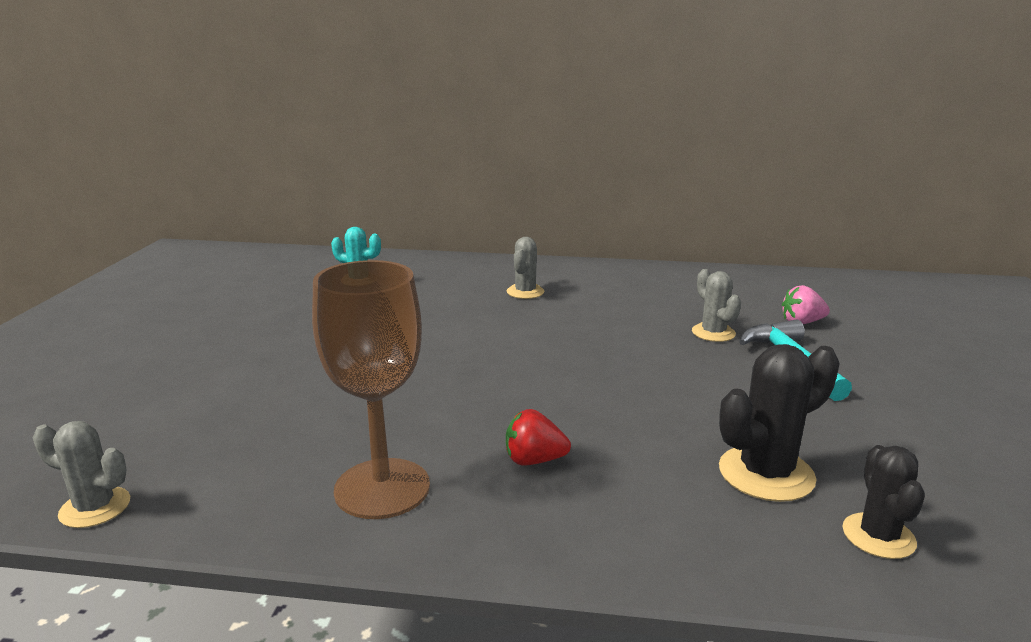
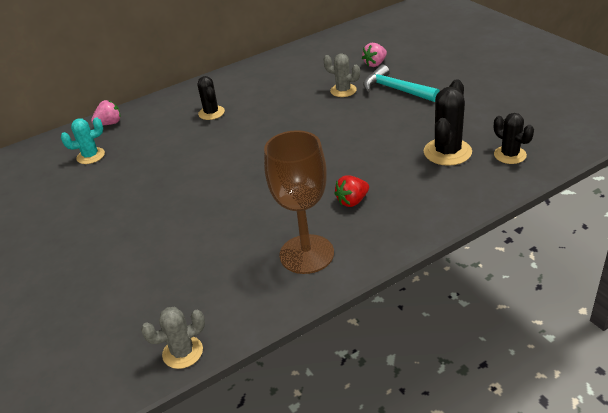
camera: 35 degrees left, 15 degrees up
(419, 262) = (109, 123): none -> pink strawberry
(525, 292) = (211, 113): grey cactus -> black cactus

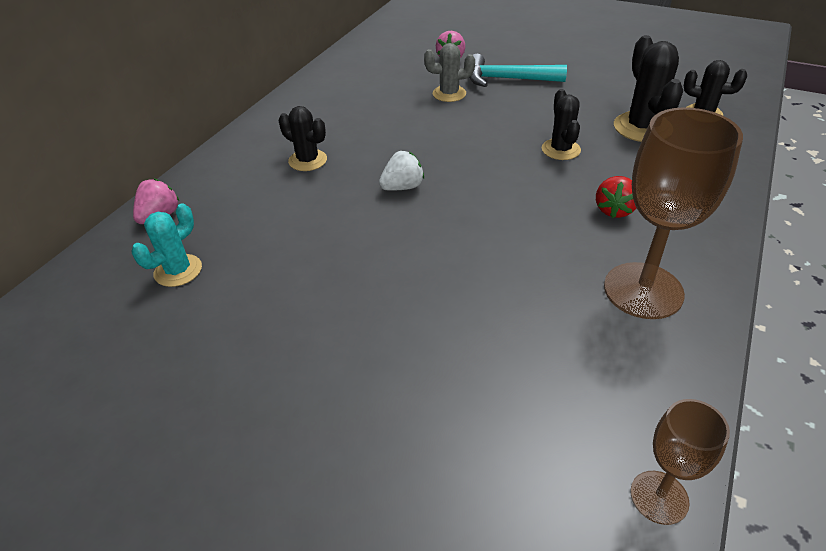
camera: 35 degrees left, 5 degrees up
(182, 352) = (659, 497): grey cactus -> brown goblet
(244, 145) = (402, 187): none -> white strawberry
(369, 151) = (561, 149): none -> black cactus

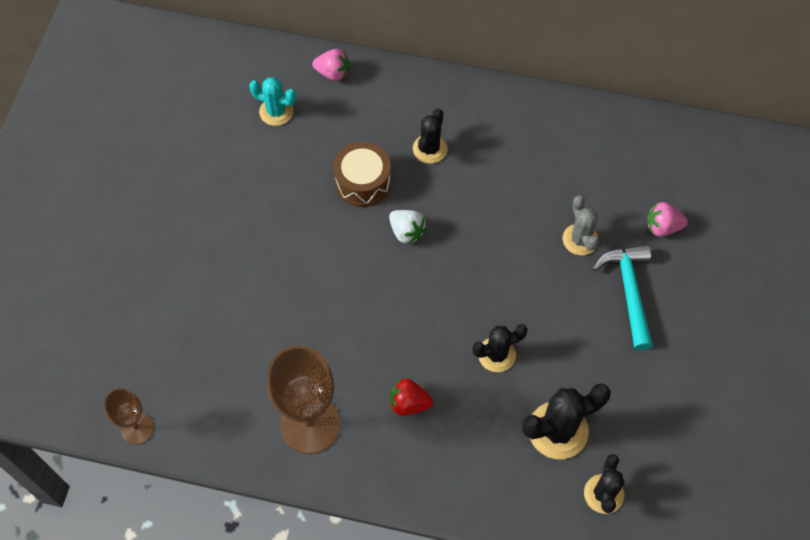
camera: 75 degrees right, 20 degrees up
(323, 210) = (362, 182): none -> brown drum

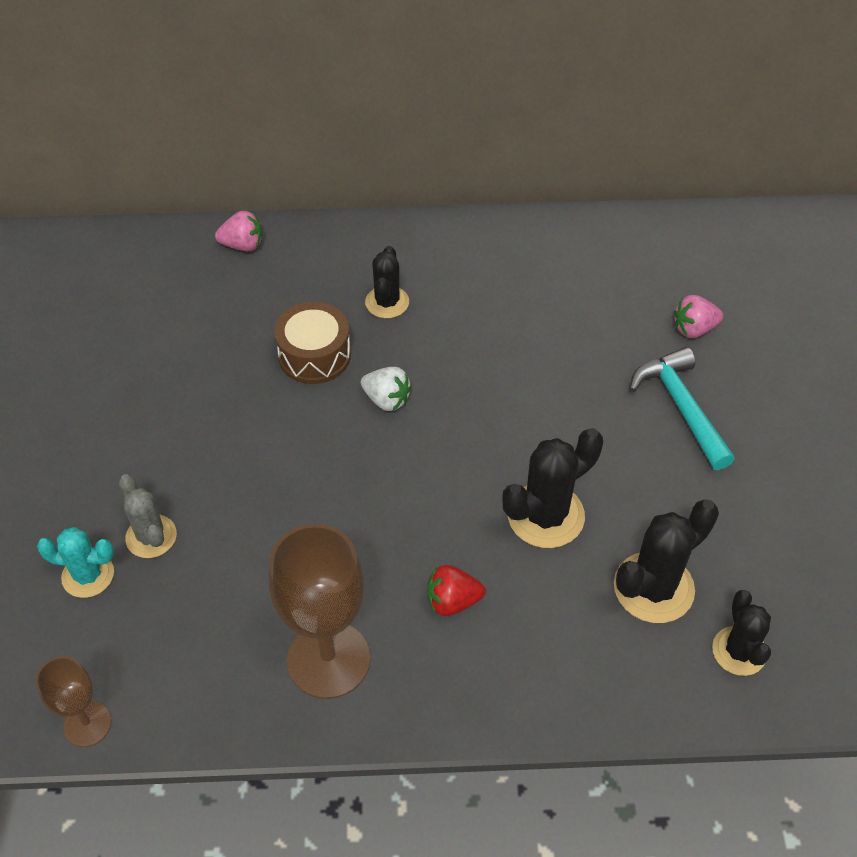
camera: 15 degrees left, 10 degrees down
(276, 111) = (182, 300): turquoise cactus -> turquoise cactus (88, 575)
(496, 354) = (545, 515): black cactus -> black cactus, size x1.54
(580, 239) = (602, 363): grey cactus -> grey cactus (151, 536)

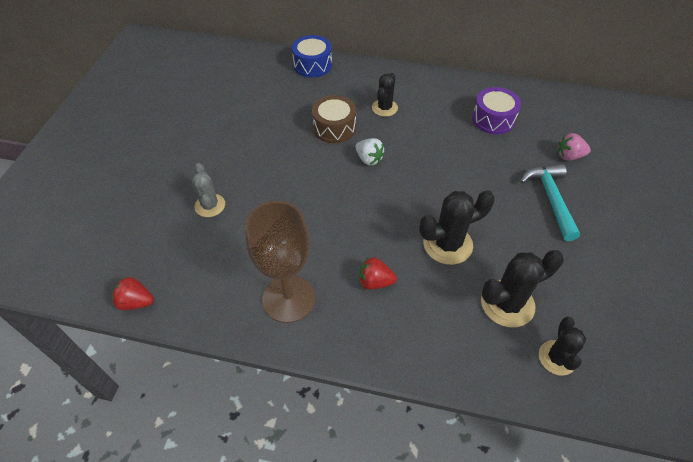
camera: 15 degrees right, 0 degrees up
(87, 724) = (136, 302): brown goblet -> red strawberry
(88, 575) = (167, 219): turquoise cactus -> none
(243, 245) = (312, 65): pink strawberry -> blue drum
(565, 288) = (493, 119): none -> purple drum

